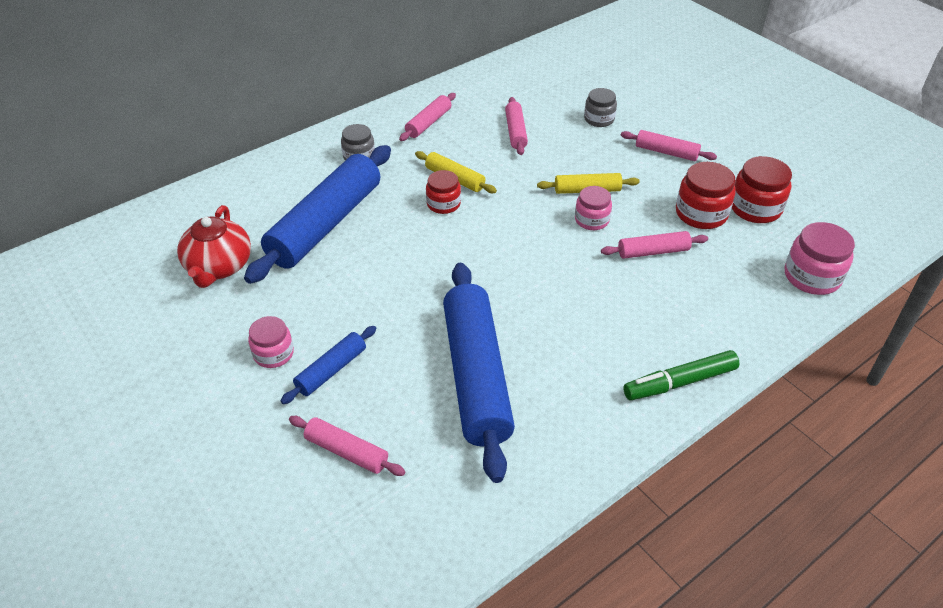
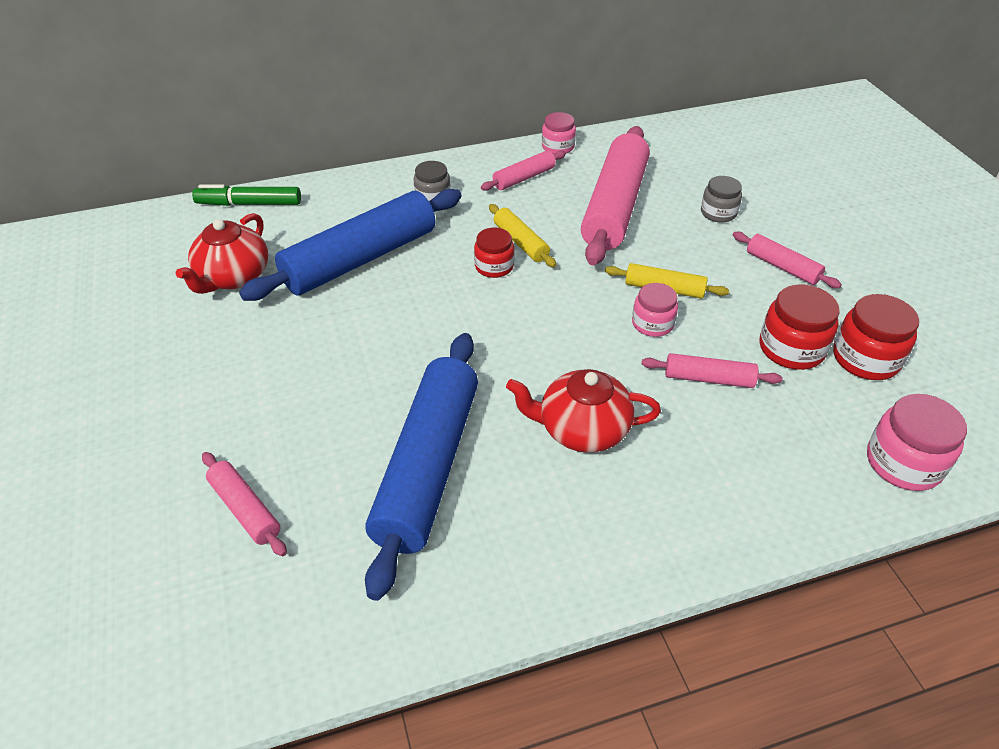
camera: 20 degrees right, 0 degrees up
(273, 354) = (233, 380): pink jar -> pink jar (558, 147)
(331, 370) = (280, 415): blue rolling pin -> none
(515, 132) = (614, 207): pink rolling pin -> pink rolling pin, size x2.14
(579, 315) = (582, 429): none -> red teapot
(679, 382) = (663, 546): green marker -> green marker (249, 204)

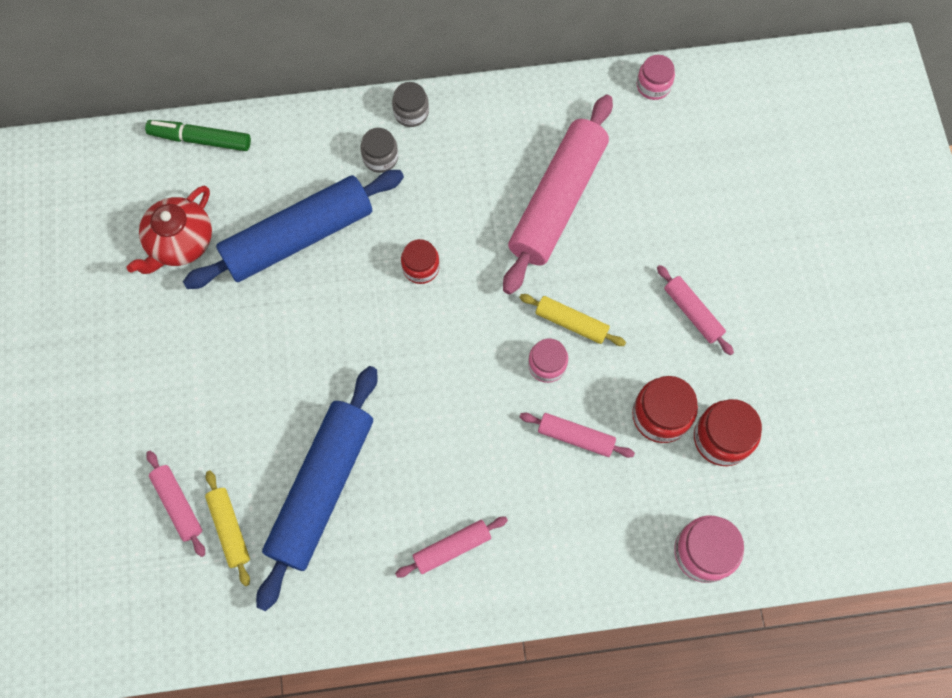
camera: 10 degrees right, 25 degrees up
(521, 242) = (453, 238): yellow rolling pin -> yellow rolling pin (230, 529)
(524, 178) = (477, 141): pink rolling pin -> pink rolling pin (452, 548)
(558, 147) = (524, 96): pink jar -> pink jar (653, 86)
(582, 429) = (453, 473): red teapot -> none
(718, 213) = (658, 226): grey jar -> grey jar (411, 112)

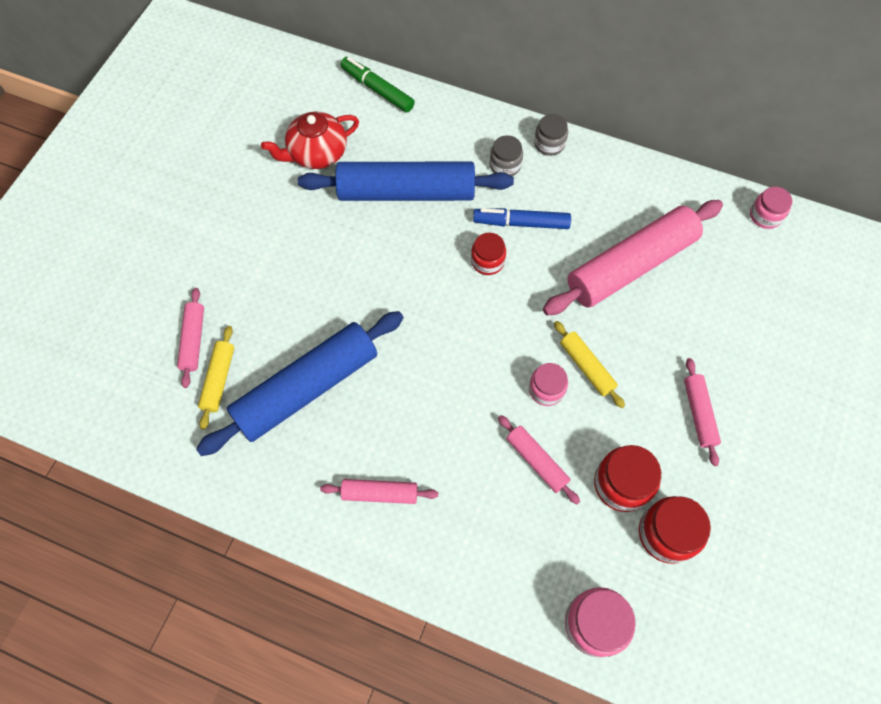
camera: 30 degrees right, 5 degrees down
(430, 211) = (521, 223): none -> blue marker

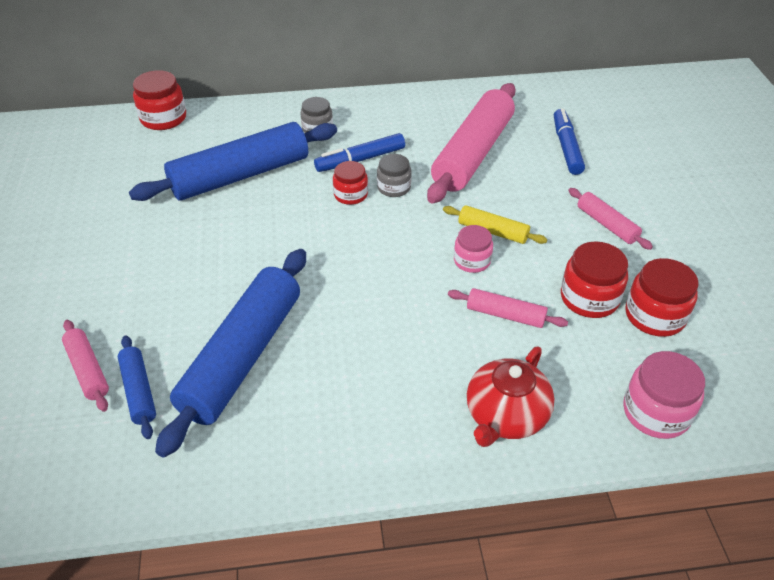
camera: 30 degrees left, 20 degrees down
(219, 380) = (139, 391): yellow rolling pin -> blue rolling pin
(317, 153) = (132, 179): red teapot -> red teapot (505, 416)
(377, 89) = (163, 118): green marker -> red jar
(380, 493) = (379, 408): pink rolling pin -> none
(549, 144) = (345, 103): grey jar -> grey jar (394, 187)
(728, 302) = (566, 147): none -> blue marker
(765, 216) = (547, 89): pink jar -> none

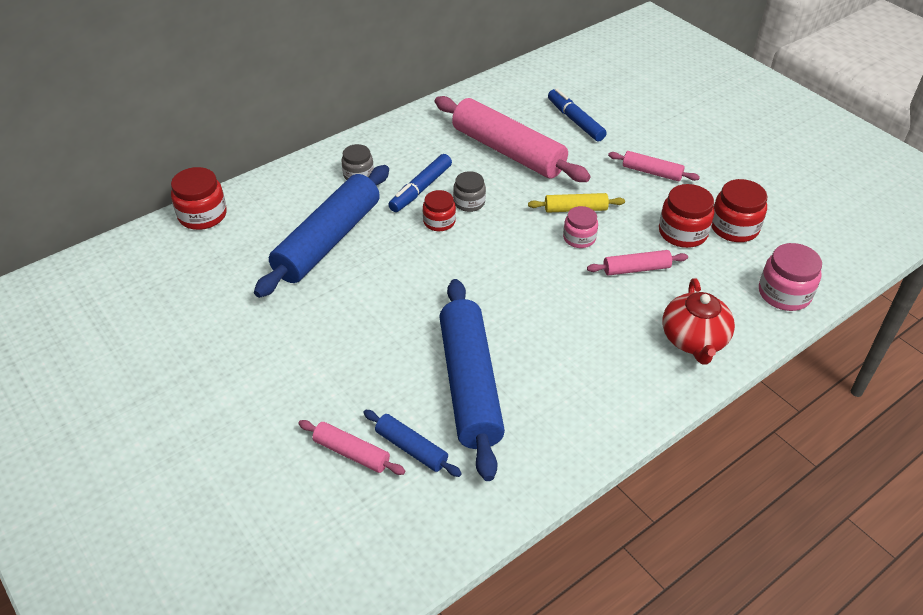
camera: 30 degrees left, 0 degrees up
(473, 153) = (508, 151): pink rolling pin -> pink rolling pin turned 45 degrees counterclockwise

